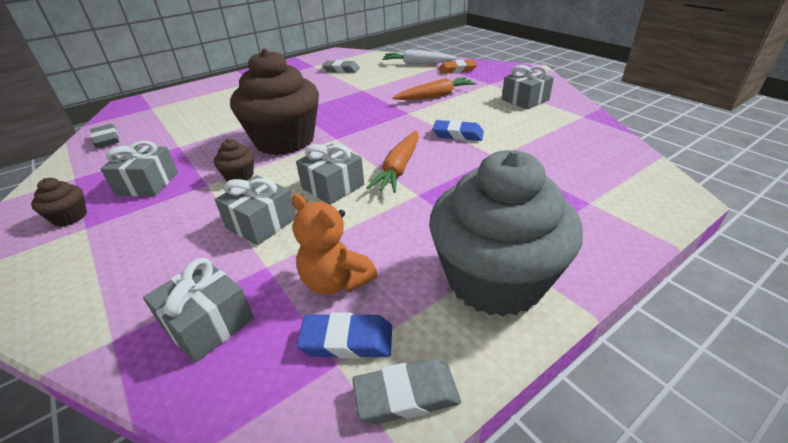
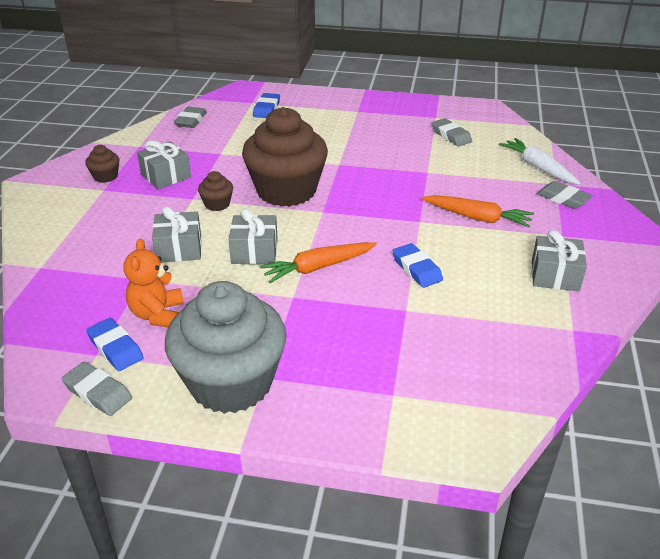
camera: 45 degrees right, 0 degrees up
(173, 106) = (266, 109): none -> blue eraser
(208, 323) = (80, 289): grey gift -> none
(457, 70) = (563, 199): orange eraser -> grey eraser

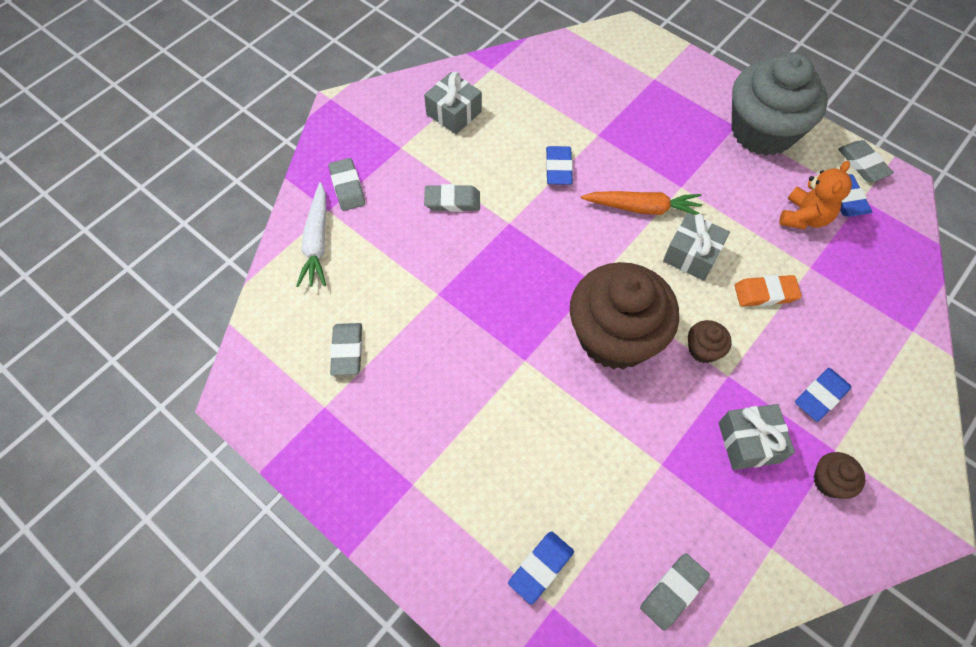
camera: 150 degrees left, 25 degrees up
(118, 209) = (820, 396): none -> blue eraser
(179, 249) = (765, 293): grey gift -> orange eraser
(477, 218) = (452, 201): orange carrot -> grey eraser

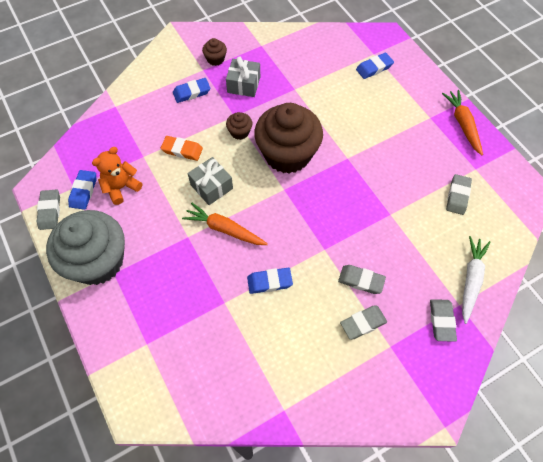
camera: 160 degrees left, 0 degrees up
(354, 488) = (462, 124): none -> orange carrot
(454, 113) = (335, 367): grey gift -> none
(558, 168) = (269, 282): blue eraser -> blue eraser turned 60 degrees clockwise
(673, 592) = (316, 44): grey eraser -> grey eraser (363, 323)

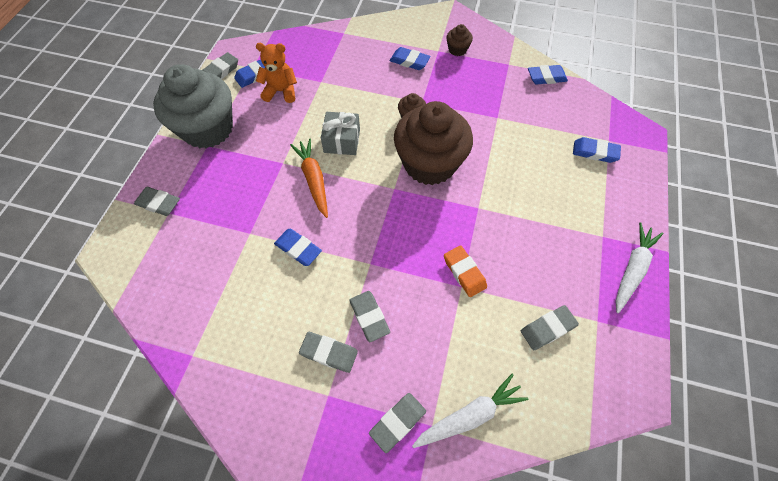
camera: 45 degrees right, 0 degrees up
(130, 345) = (158, 203): none -> grey eraser
(182, 150) = (352, 98): orange eraser -> orange eraser (464, 272)
(243, 84) = (457, 84): grey gift -> none
(295, 38) = (546, 77): none -> blue eraser
(462, 124) = (632, 269): orange carrot -> white carrot

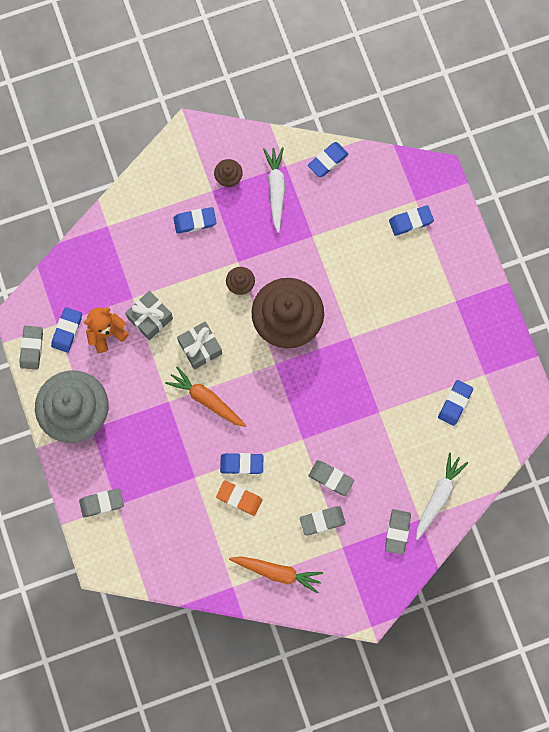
camera: 35 degrees left, 15 degrees up
(244, 373) = (277, 572): none -> orange carrot
(321, 100) = (150, 318): none -> grey gift
(464, 272) = (374, 399): orange eraser -> orange eraser (239, 498)
(547, 328) = (455, 403): grey eraser -> blue eraser
(632, 269) = (489, 316): white carrot -> white carrot (276, 189)

